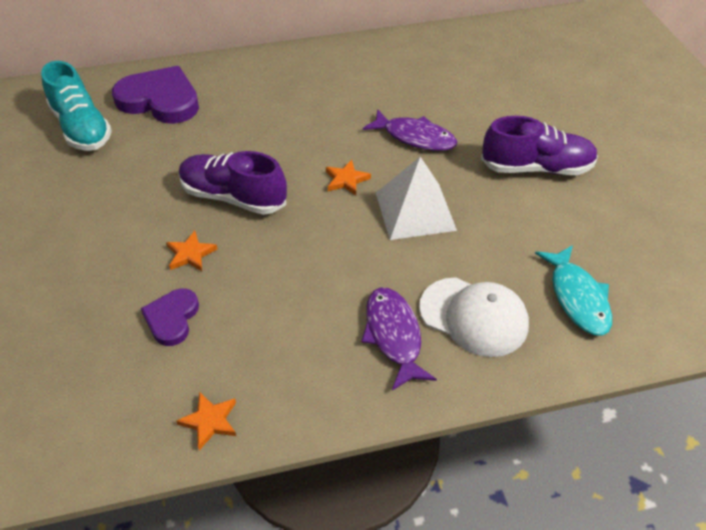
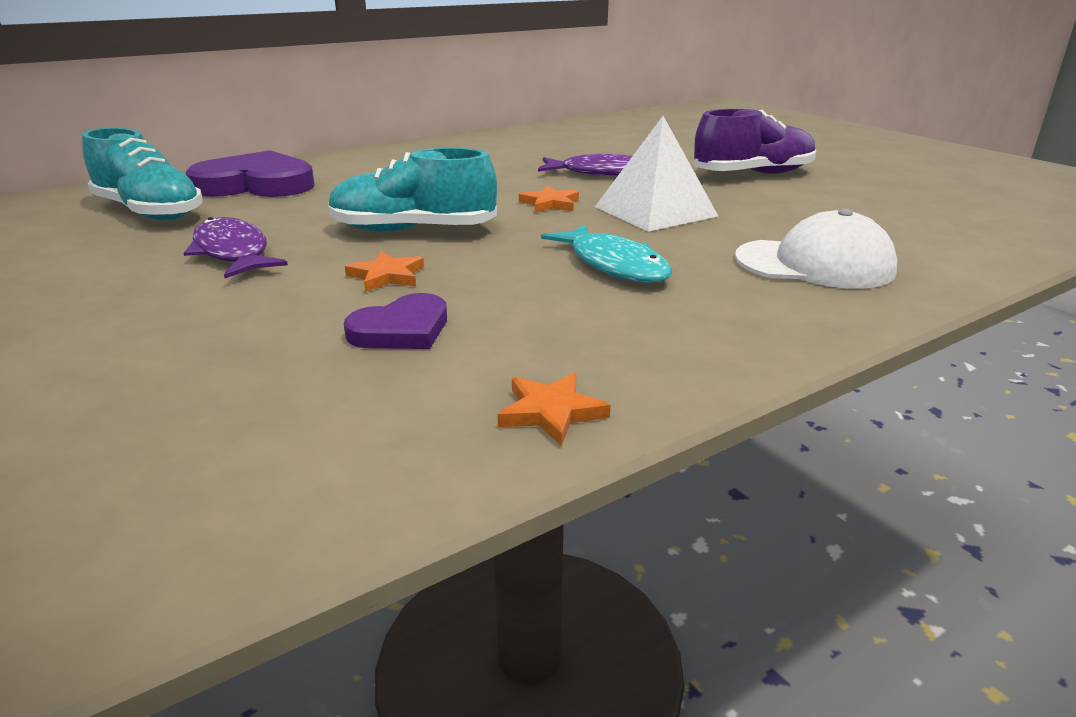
camera: 20 degrees left, 20 degrees down
(172, 318) = (401, 330): purple heart -> purple heart turned 120 degrees counterclockwise
(233, 197) = (413, 230): purple shoe -> turquoise shoe
(394, 335) = (736, 292): purple fish -> purple fish (233, 253)
(577, 297) = (907, 236): turquoise fish -> turquoise fish (614, 265)

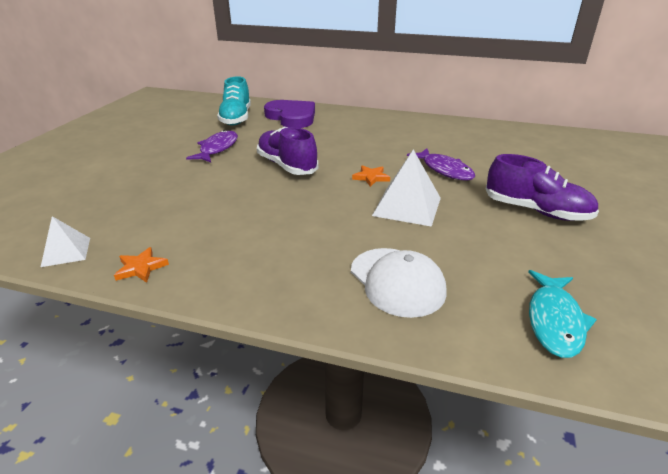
camera: 50 degrees right, 5 degrees up
(358, 481) = (66, 252): none -> white pyramid
(387, 276) = (231, 183): orange star -> none
(401, 330) = (183, 208): purple heart -> none
(413, 230) = (287, 166): turquoise shoe -> purple shoe
(614, 265) = (310, 224): turquoise fish -> turquoise fish (554, 320)

